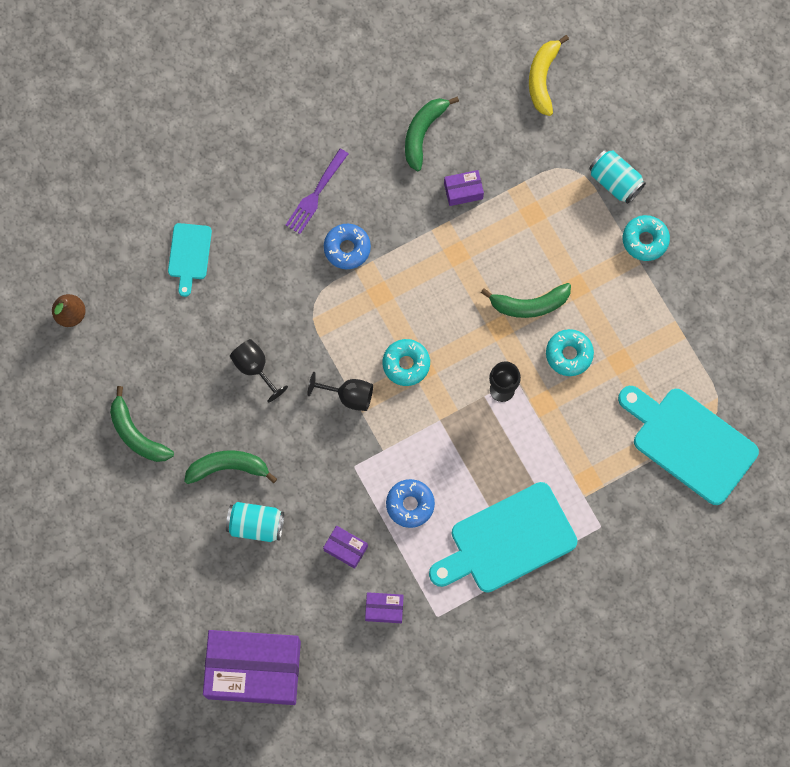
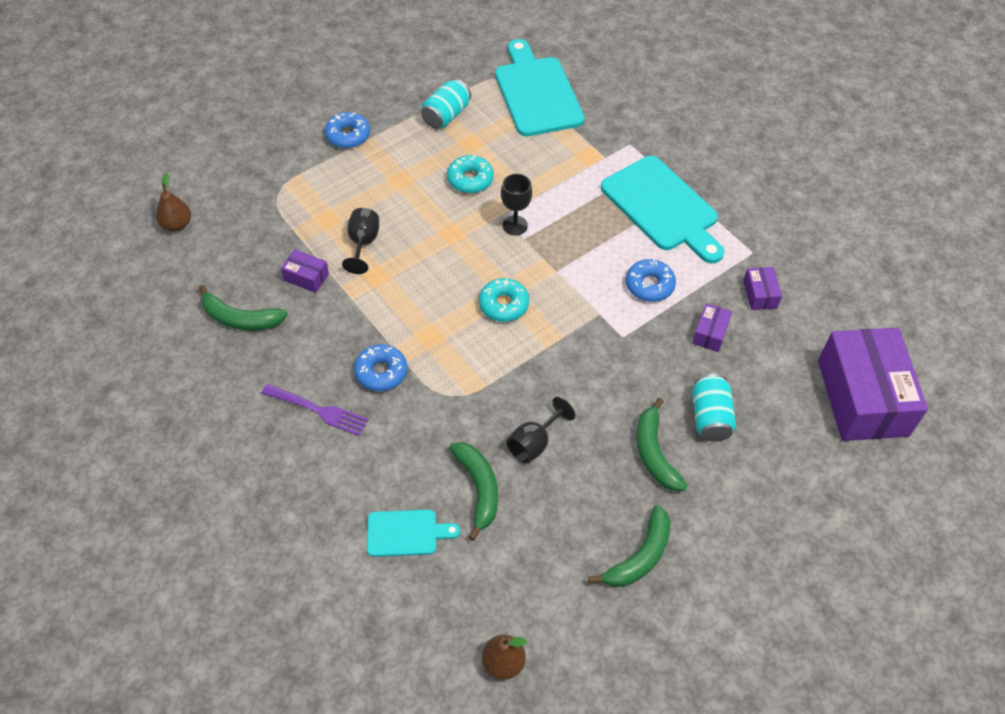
camera: 100 degrees left, 20 degrees down
(349, 396) = (548, 350): black goblet -> black goblet (363, 243)
(463, 191) = (306, 277): purple box -> purple box turned 45 degrees counterclockwise
(529, 305) = (424, 213): green banana -> green banana (478, 489)
(542, 78) = (177, 225): yellow banana -> brown pear
(615, 181) = (289, 161): turquoise can -> turquoise can (446, 115)
(645, 240) = (348, 135): turquoise donut -> blue donut
(689, 442) = (537, 93): turquoise cutting board -> turquoise cutting board turned 135 degrees clockwise

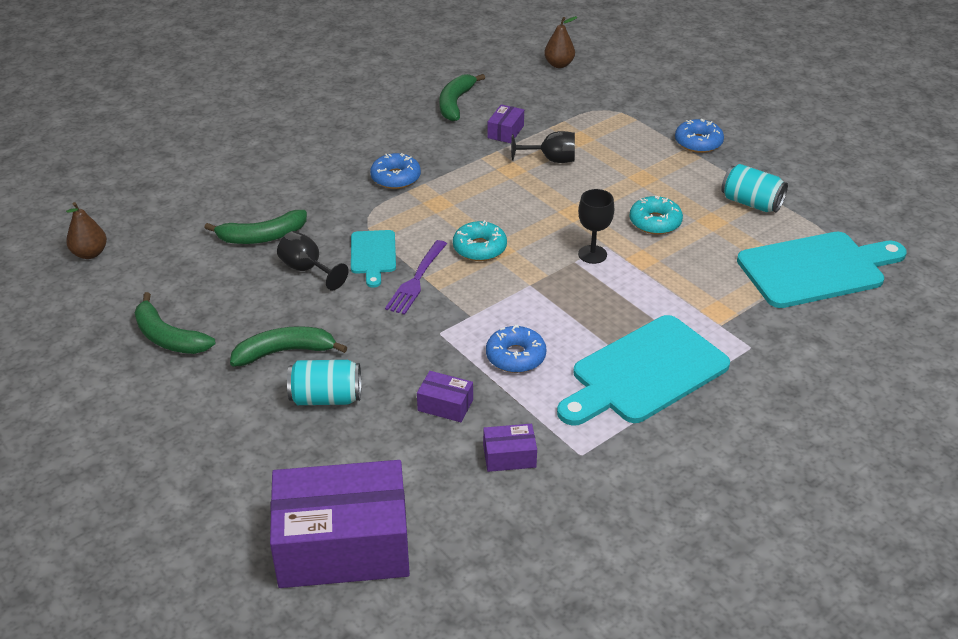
camera: 90 degrees right, 15 degrees down
(317, 410) = (356, 147): purple fork -> purple fork (416, 279)
(406, 533) = (225, 199): turquoise cutting board -> turquoise cutting board (373, 255)

